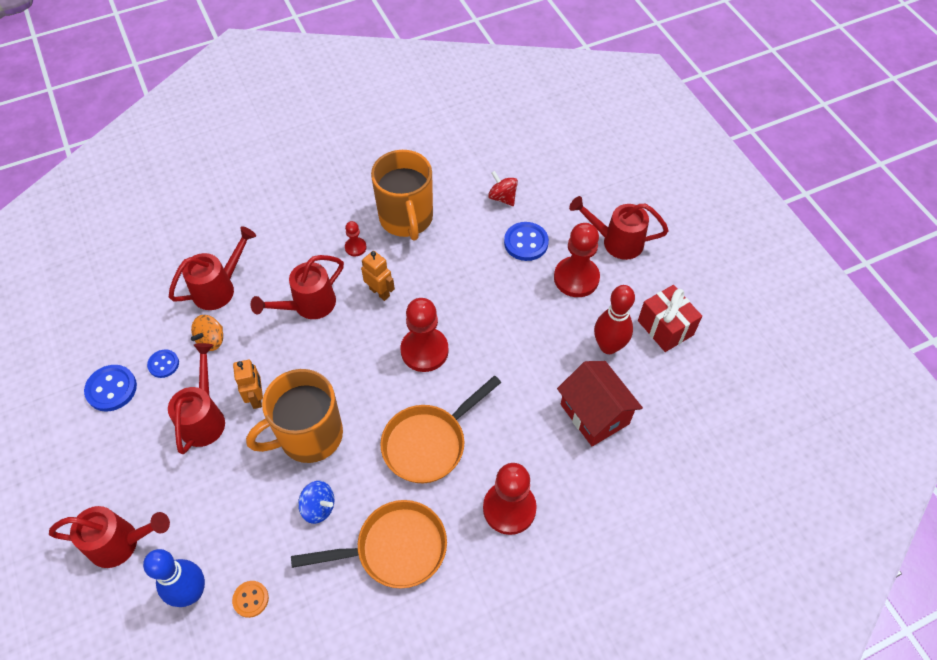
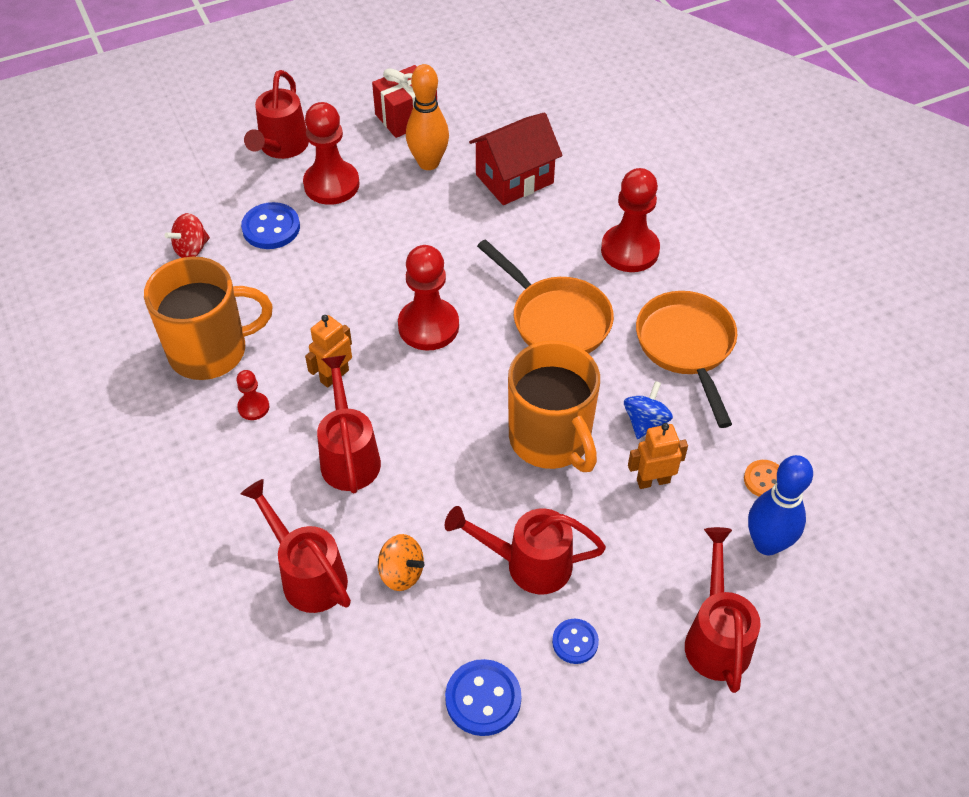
camera: 90 degrees left, 5 degrees down
(163, 364) = (441, 632): blue button -> blue button (575, 642)
(256, 398) = (496, 504): orange robot -> orange robot (653, 481)
(308, 305) = (349, 456): red watering can -> red watering can turned 150 degrees counterclockwise
(608, 346) = (428, 163): red bowling pin -> orange bowling pin

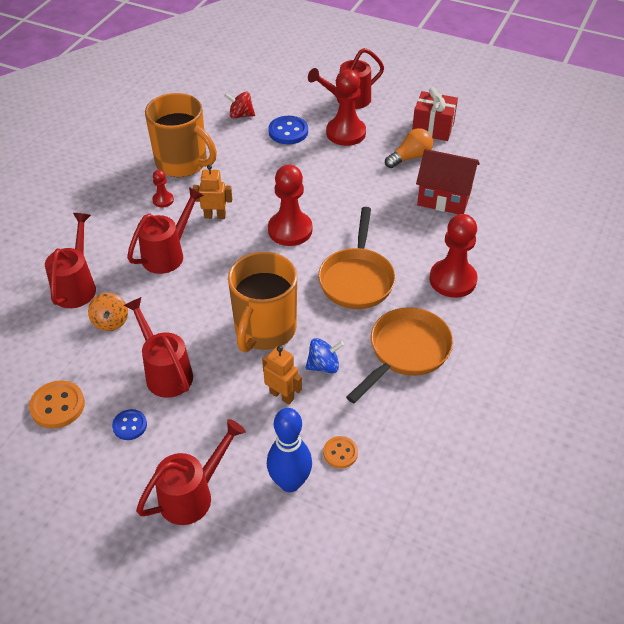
camera: 50 degrees right, 5 degrees down
(428, 163) = (410, 157): orange bowling pin -> orange light bulb
(483, 699) = (57, 406): blue button -> orange button

